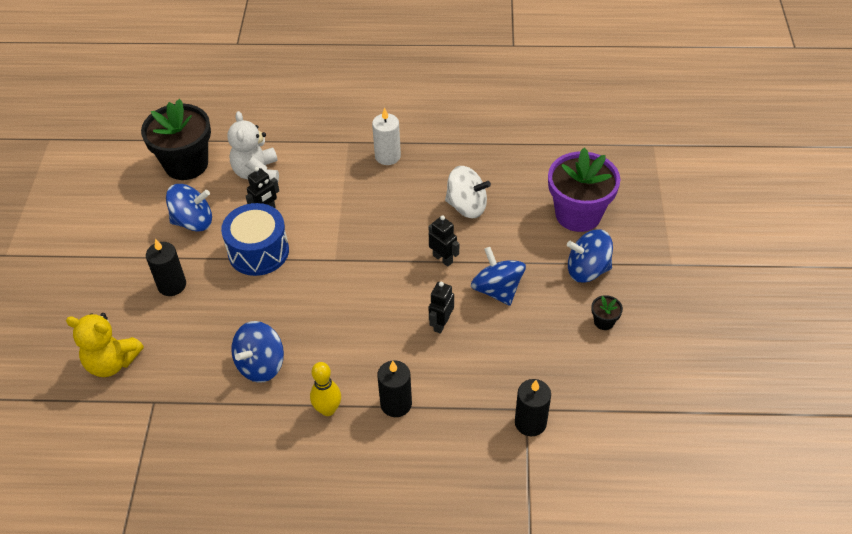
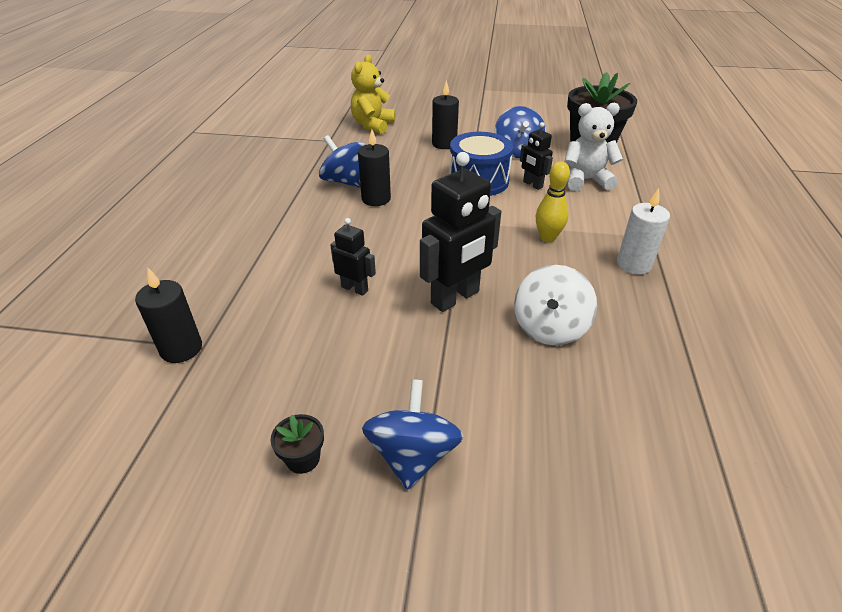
camera: 95 degrees right, 10 degrees down
(328, 409) = (280, 212): yellow bowling pin -> yellow bowling pin (547, 238)
(396, 404) = (264, 251): black candle -> black candle (376, 199)
(443, 259) = (455, 298): black robot -> black robot, size x1.85
(497, 290) = (395, 342): blue spinning top -> none
(578, 214) = (540, 464): purple flower pot -> none

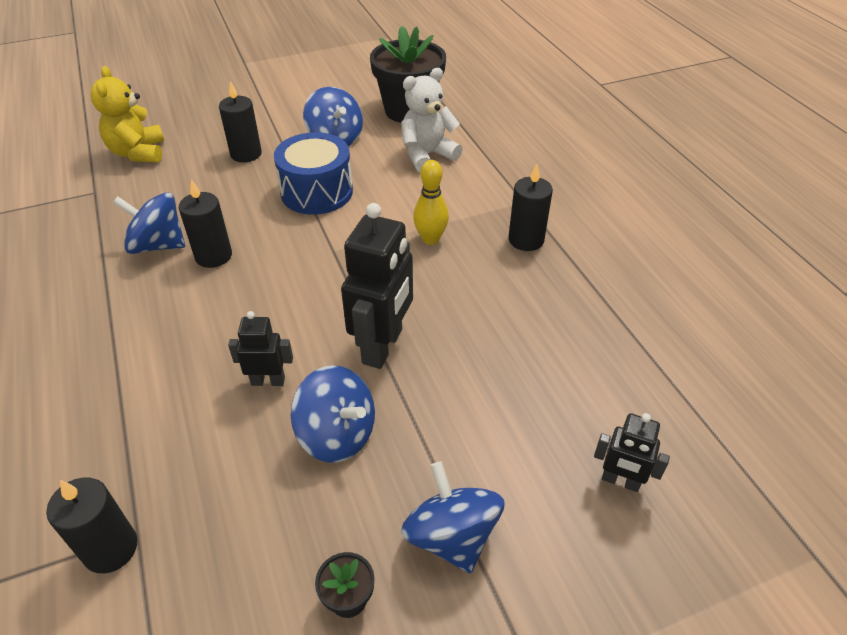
camera: 30 degrees left, 5 degrees up
(377, 343) = (337, 434): none -> blue spinning top
(532, 184) = (377, 178): black robot -> black robot (620, 481)
(549, 327) = (492, 341): white spinning top -> none
(634, 264) = (526, 240): white candle -> black candle

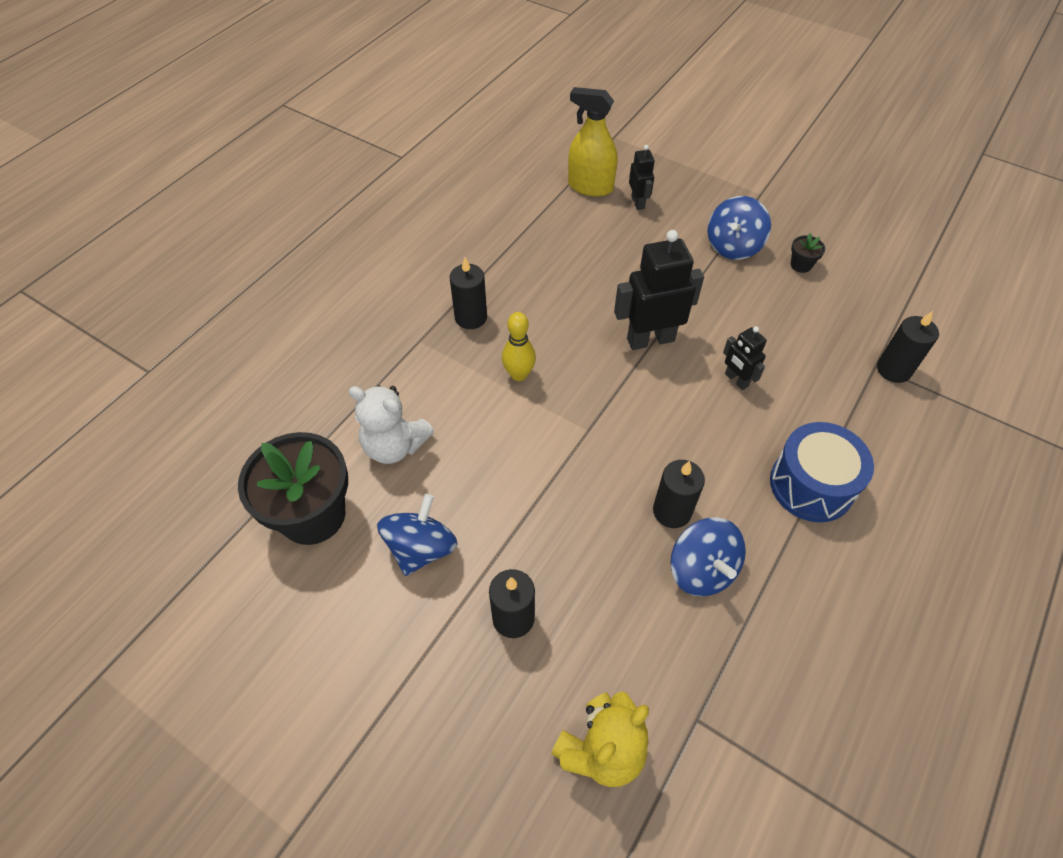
camera: 125 degrees left, 10 degrees up
(317, 192) = (524, 498): blue drum -> blue drum (811, 485)
(337, 434) = (732, 321): blue spinning top -> none
(688, 445) = (590, 187): none -> yellow spray bottle

